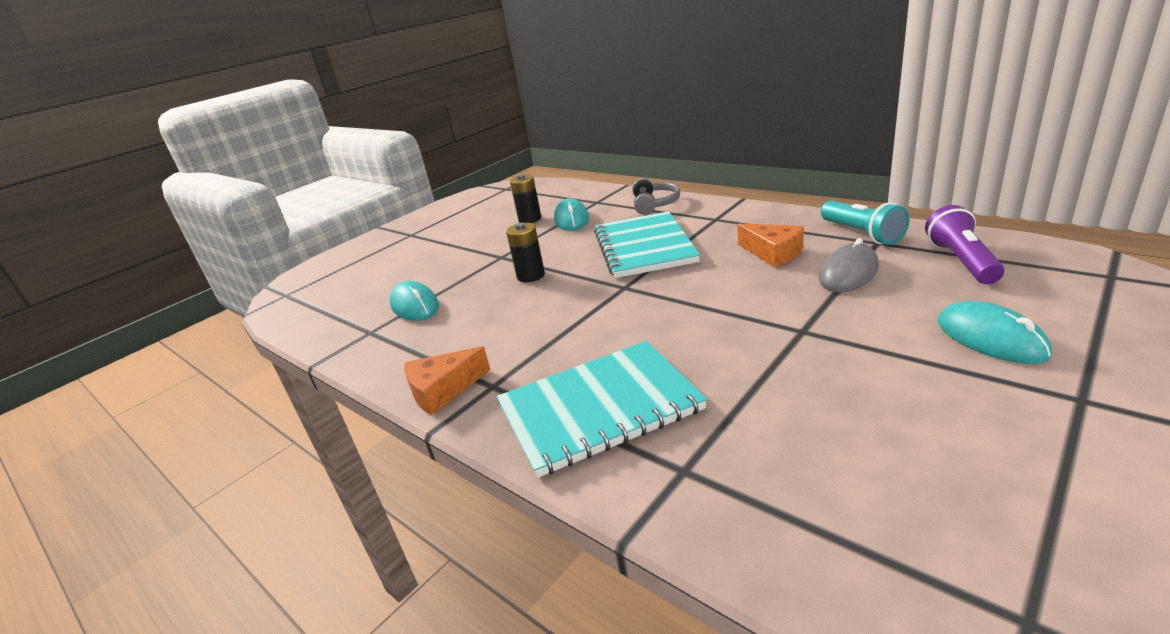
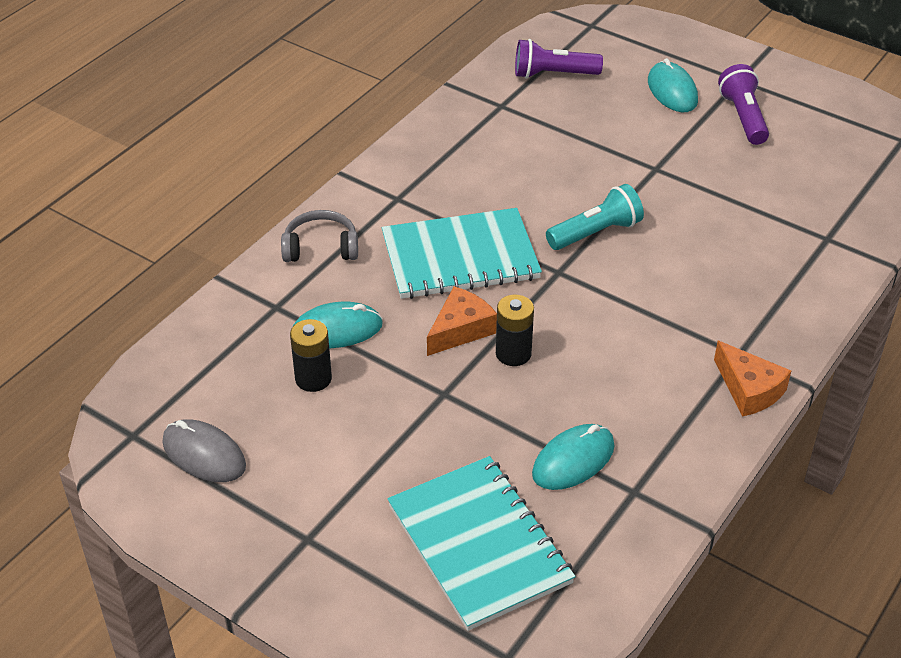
camera: 100 degrees left, 15 degrees up
(599, 408) = (766, 281): turquoise notebook -> turquoise notebook (479, 544)
(773, 253) = (506, 167): orange cheese -> orange cheese (461, 330)
(848, 273) = (561, 131): grey mouse -> grey mouse (204, 454)
(862, 234) = (480, 110): turquoise flashlight -> turquoise flashlight (595, 233)
(965, 400) = (743, 117): none -> purple flashlight
(990, 338) = (672, 91): turquoise mouse -> turquoise mouse turned 75 degrees counterclockwise

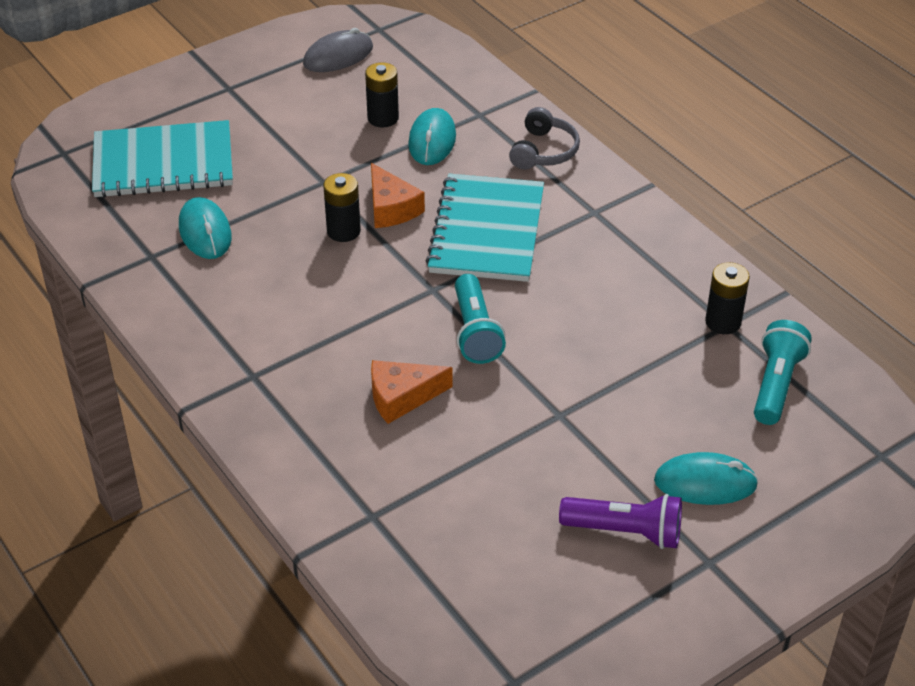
camera: 110 degrees right, 0 degrees up
(500, 107) = (723, 322): none -> black battery
(553, 74) = (776, 384): purple flashlight -> turquoise flashlight
(749, 389) = (206, 365): orange cheese -> orange cheese (402, 397)

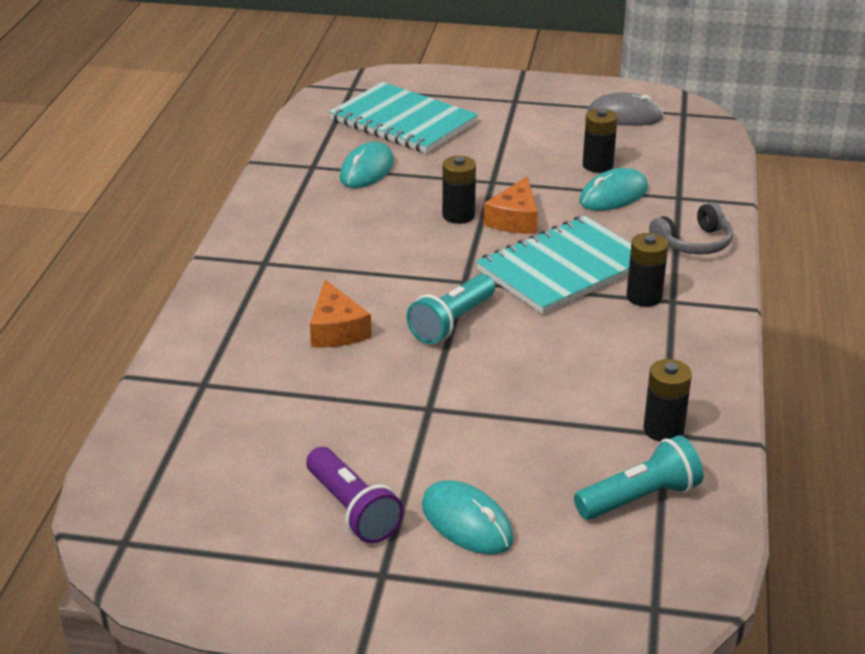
camera: 45 degrees right, 10 degrees down
(402, 397) = (336, 330): orange cheese -> orange cheese turned 135 degrees counterclockwise
(572, 221) = (644, 297): none -> black battery

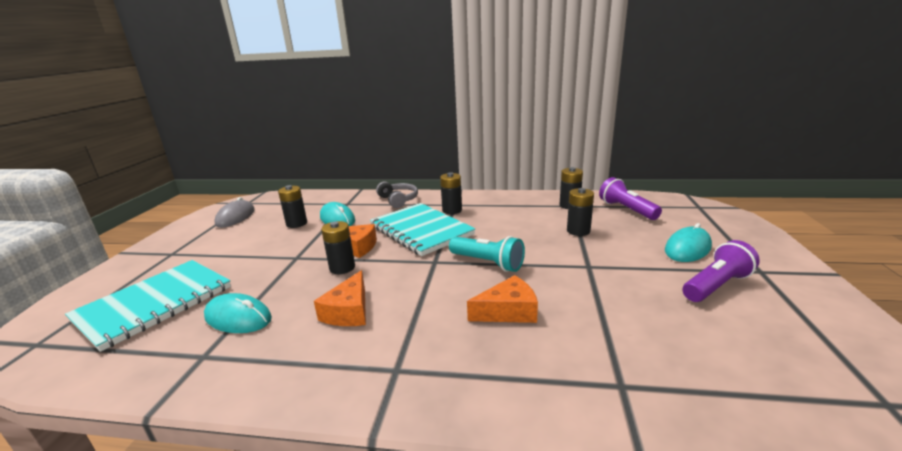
camera: 90 degrees left, 10 degrees down
(362, 229) = (349, 311): none -> orange cheese
(547, 419) = (578, 231): none -> black battery
(639, 498) = (626, 210): turquoise flashlight -> purple flashlight

